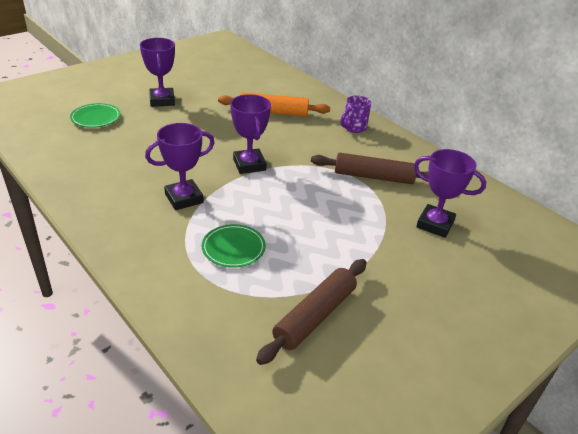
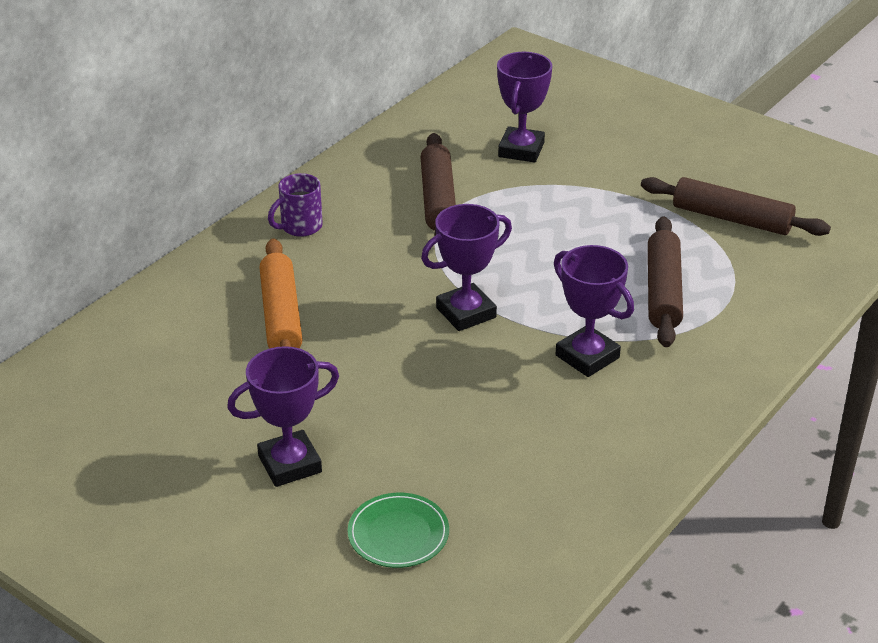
camera: 100 degrees left, 0 degrees up
(233, 248) = (663, 291): green plate -> brown rolling pin
(354, 127) = (300, 227): purple mug -> purple mug turned 105 degrees clockwise

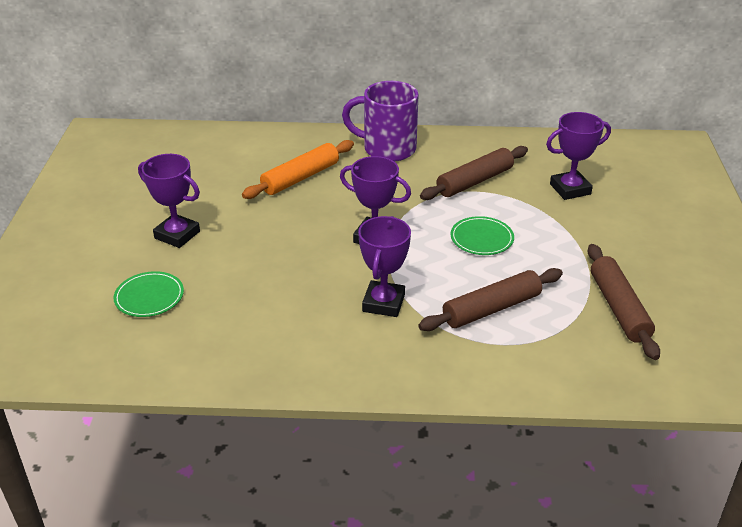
camera: 55 degrees right, 0 degrees up
(300, 227) = (387, 149): purple mug -> purple mug, size x1.83
(544, 243) = (481, 238): none -> green plate

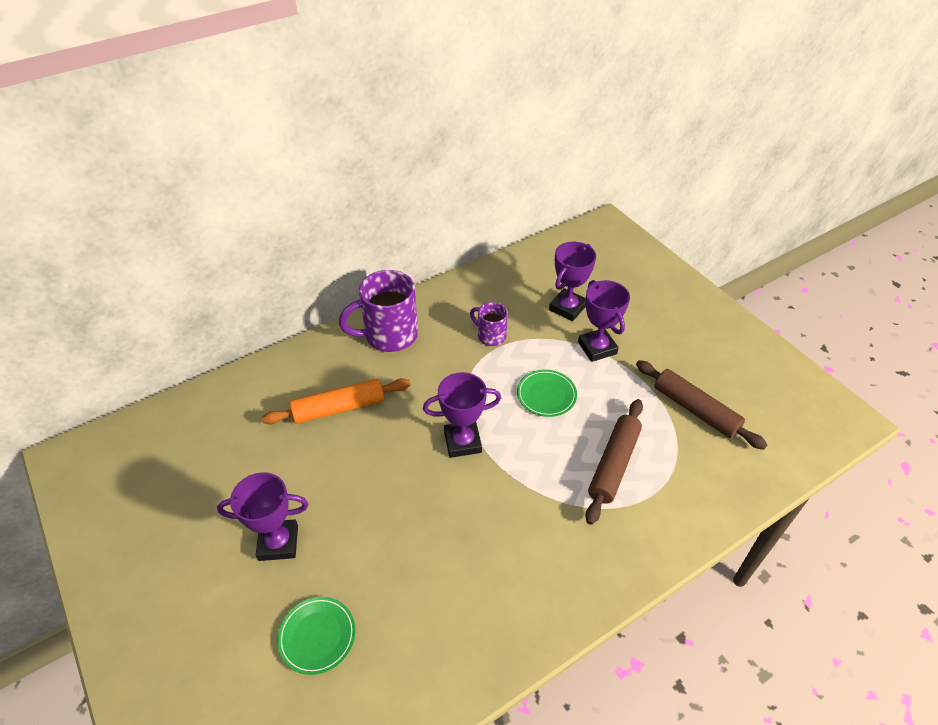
camera: 35 degrees left, 10 degrees up
(300, 177) = (339, 408): orange rolling pin -> orange rolling pin turned 60 degrees clockwise
(383, 303) = (530, 510): purple trophy -> purple trophy (597, 348)
(474, 181) = (490, 336): brown rolling pin -> purple mug

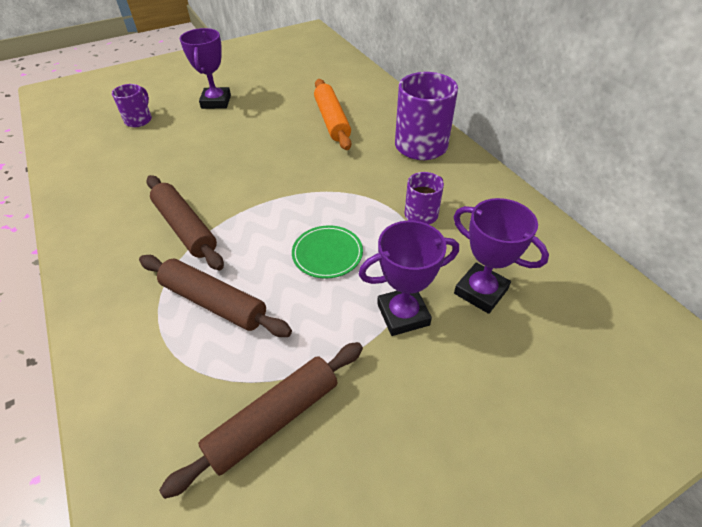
camera: 95 degrees right, 0 degrees up
(317, 636) = (139, 120): green plate -> purple mug
(462, 442) = (278, 188): purple trophy -> none
(530, 511) = (185, 228): none -> brown rolling pin

